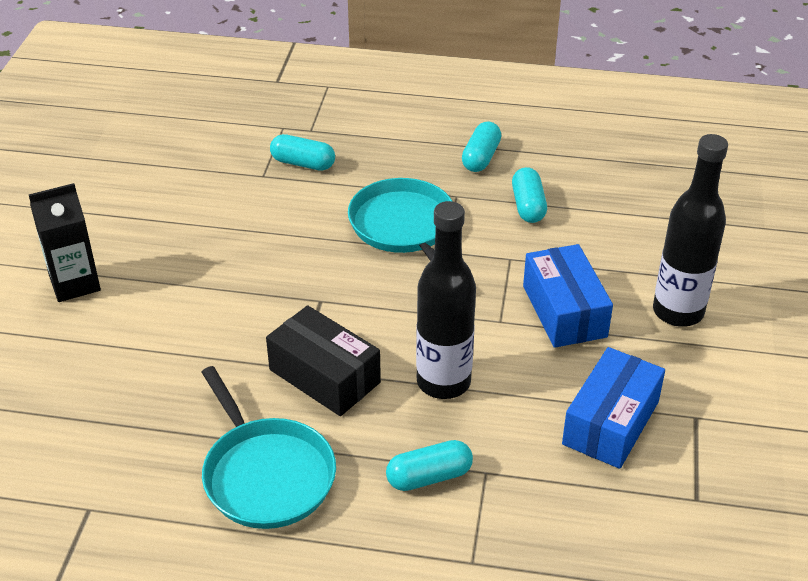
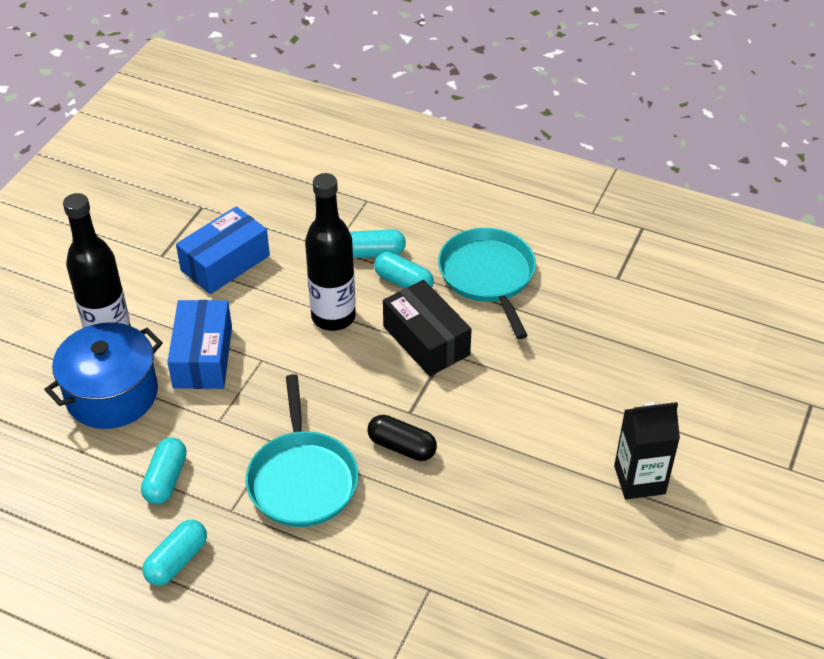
camera: 165 degrees left, 5 degrees up
(303, 163) = (379, 598): turquoise capsule -> turquoise capsule (403, 282)
(319, 269) = (402, 447): none -> black capsule
(630, 261) = (112, 394): none -> blue pot

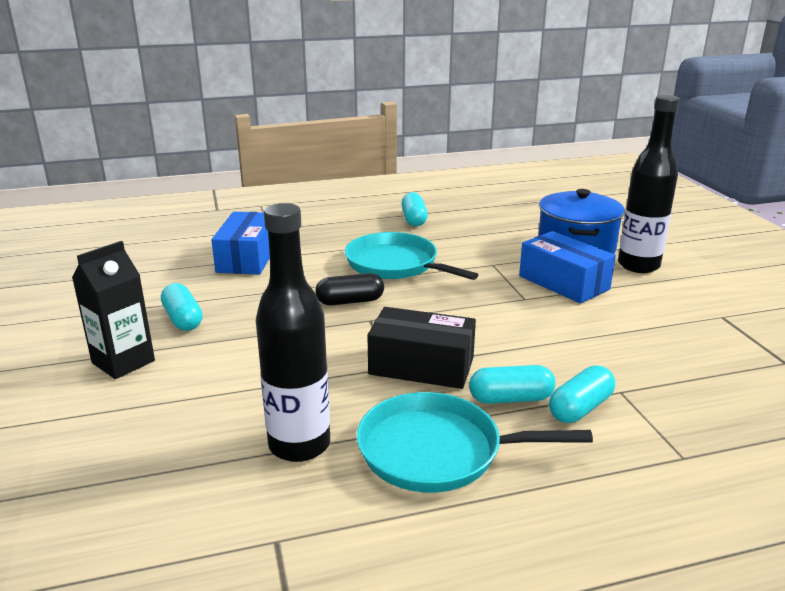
camera: 140 degrees right, 20 degrees down
(166, 479) = (474, 236): turquoise capsule -> turquoise capsule (183, 319)
(225, 263) = (672, 335): blue box -> blue box (247, 258)
(333, 317) = (523, 344): black bottle -> black bottle (299, 445)
(488, 276) = (437, 451): turquoise pan -> turquoise pan turned 150 degrees clockwise

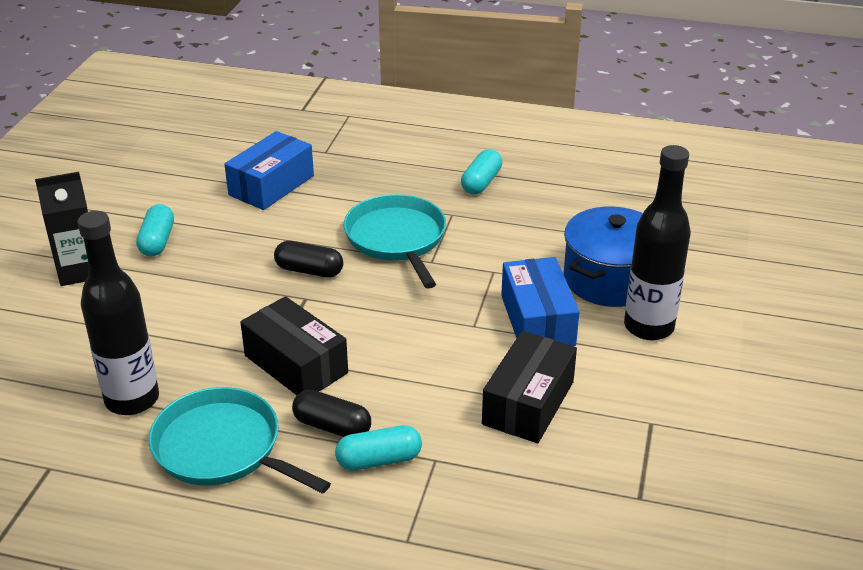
camera: 30 degrees right, 10 degrees up
(511, 398) = (332, 426): turquoise capsule -> black capsule
(630, 332) = (528, 403): none -> black box

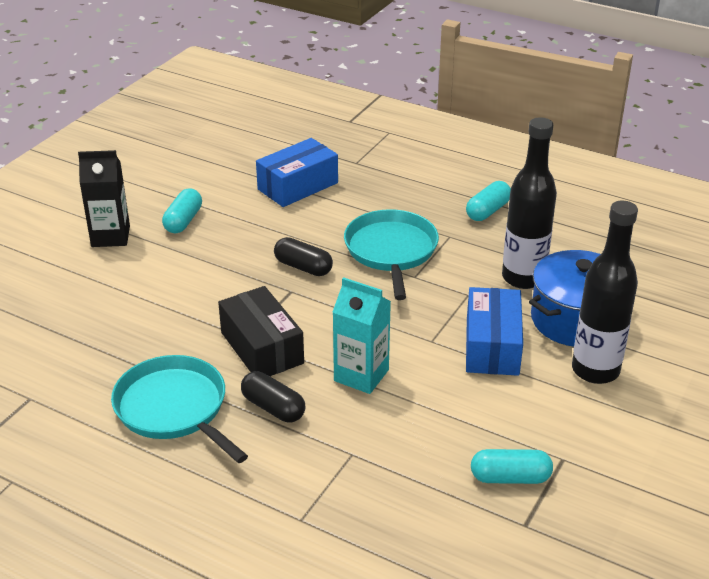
camera: 15 degrees right, 0 degrees up
(132, 399) = (115, 353): black bottle -> black bottle (523, 278)
(379, 460) = (303, 444): turquoise capsule -> turquoise capsule (510, 477)
(414, 375) = (361, 375): none -> turquoise carton
(528, 403) = (455, 419): black box -> none

